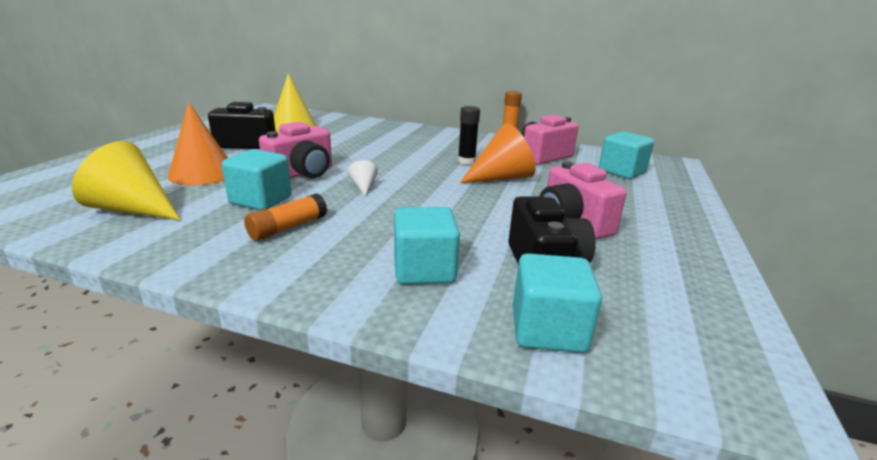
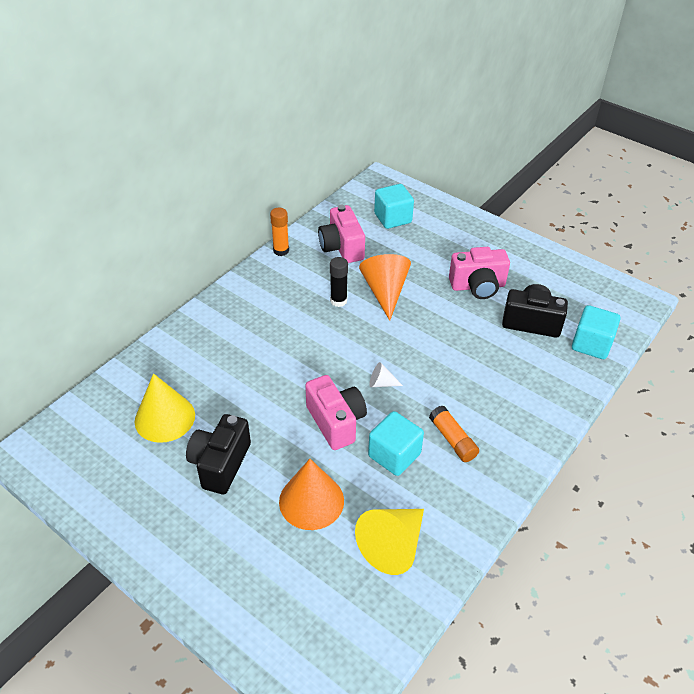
camera: 70 degrees left, 20 degrees up
(424, 270) = (526, 377): turquoise cube -> none

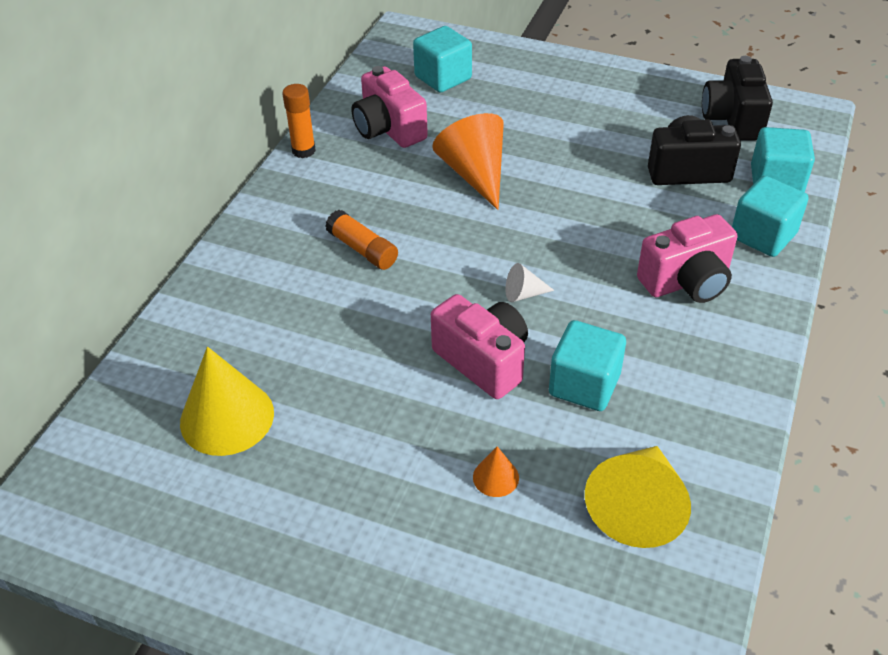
camera: 15 degrees left, 0 degrees up
(220, 464) = (339, 461): black camera -> black camera (732, 119)
(311, 501) = (495, 477): orange cone -> orange cone, size x0.47
(338, 301) = (415, 199): black glue stick -> none
(452, 439) = (654, 344): orange glue stick -> orange glue stick (362, 249)
(477, 286) = (596, 140): pink camera -> pink camera (687, 282)
(563, 381) = (763, 235): none -> turquoise cube

